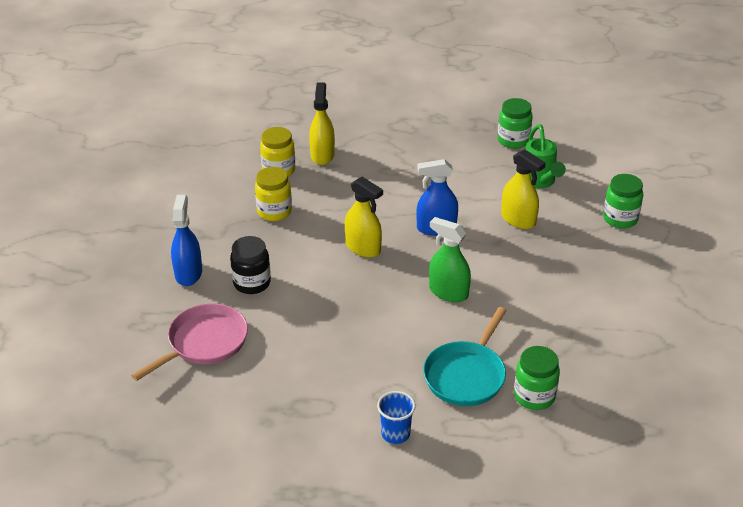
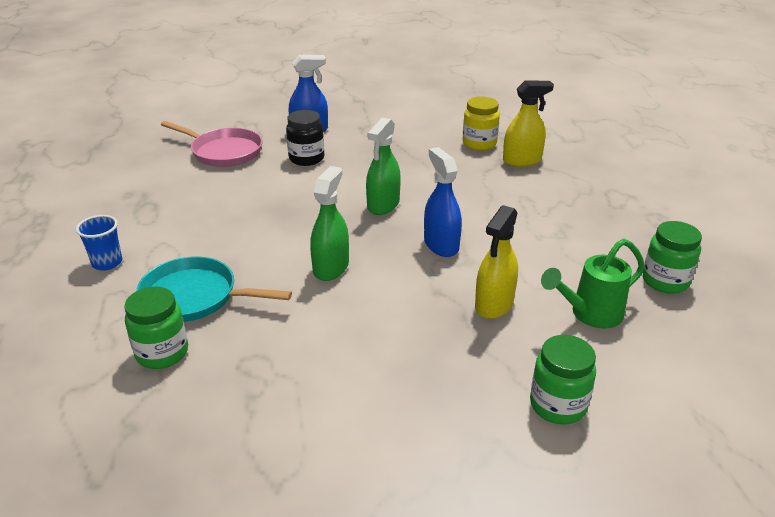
camera: 75 degrees right, 5 degrees down
(274, 212) = (414, 152): yellow jar -> none
(363, 247) = (383, 205): yellow spray bottle -> green spray bottle

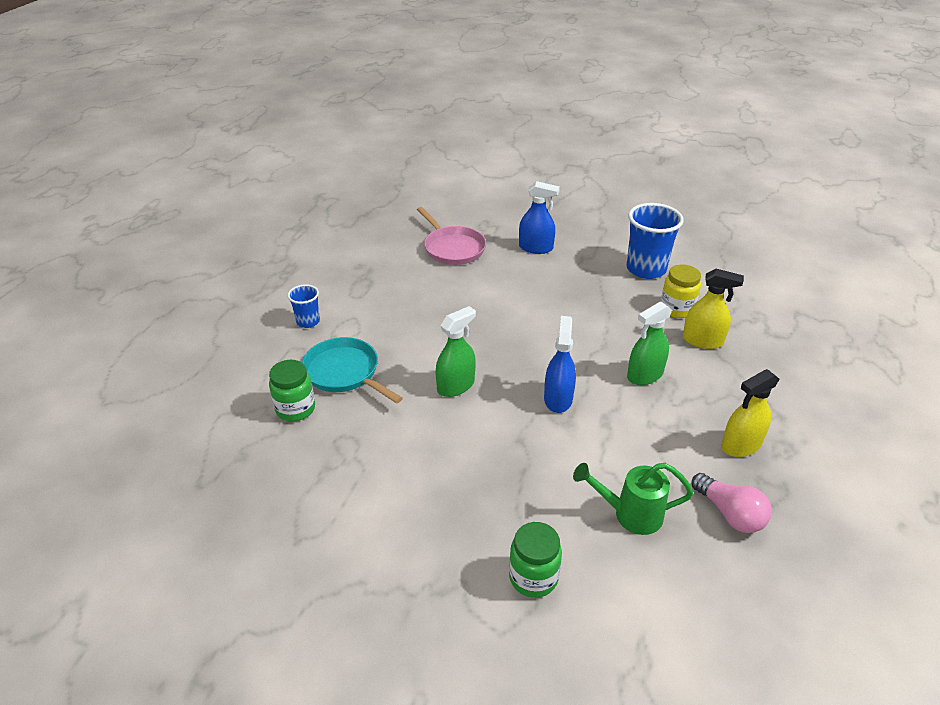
camera: 30 degrees right, 5 degrees up
(306, 158) = (512, 276): black jar -> none
(383, 205) = (540, 343): green spray bottle -> green spray bottle (645, 375)
(426, 121) = (646, 269): none -> blue cup
(494, 304) = (556, 470): yellow spray bottle -> yellow spray bottle (741, 445)
(665, 281) = (730, 514): green jar -> pink light bulb

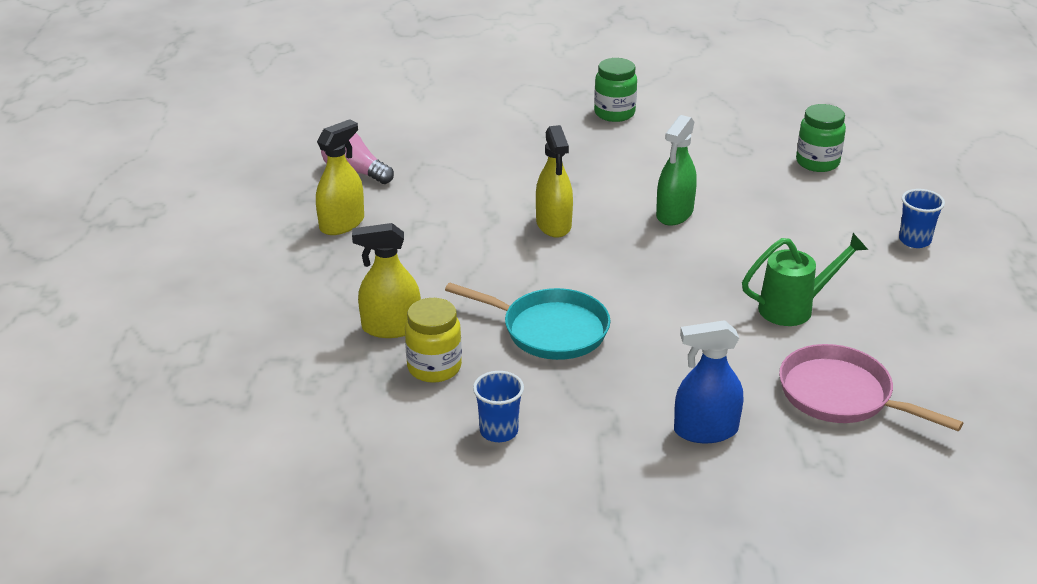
camera: 160 degrees right, 5 degrees down
(345, 373) = (806, 200): turquoise pan -> turquoise pan (549, 330)
(533, 577) = (513, 109): green jar -> green jar (614, 113)
(558, 399) = (553, 224): blue spray bottle -> yellow spray bottle
(629, 514) = (447, 155): green watering can -> green watering can (795, 308)
(645, 375) = (460, 269): green spray bottle -> none
(646, 269) = (499, 431): blue cup -> blue cup, size x0.53

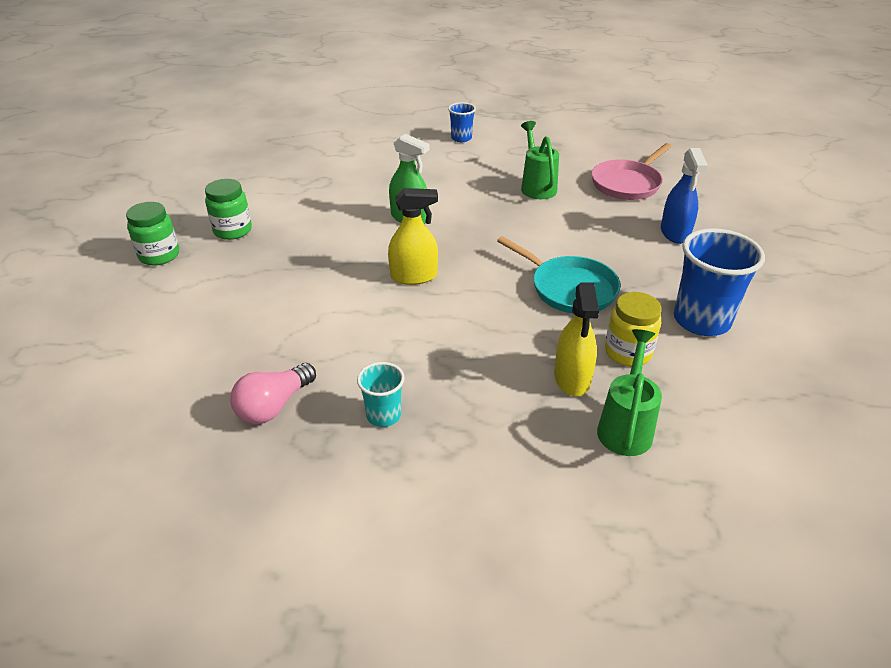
camera: 85 degrees left, 5 degrees up
(322, 359) = (626, 426): none -> green watering can
(342, 224) = (383, 415): yellow spray bottle -> turquoise cup
(499, 431) = (701, 320): blue cup -> blue cup, size x1.87
(549, 330) = (569, 288): turquoise pan -> turquoise pan turned 105 degrees clockwise
(817, 162) = (353, 155): green jar -> green jar (159, 255)

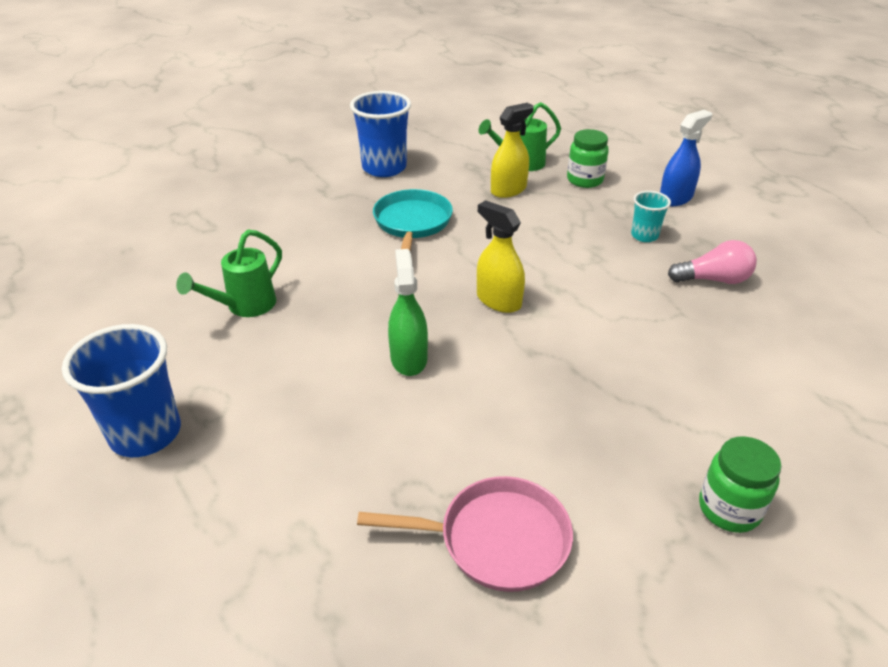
camera: 130 degrees left, 0 degrees up
(233, 230) = (608, 485): green jar -> green jar (585, 180)
(461, 138) = (145, 433): blue cup -> blue cup, size x1.87
(627, 183) = (184, 256): pink pan -> pink pan (496, 539)
(628, 352) = (455, 181): yellow jar -> none
(675, 233) = (266, 206): blue spray bottle -> blue spray bottle (675, 198)

